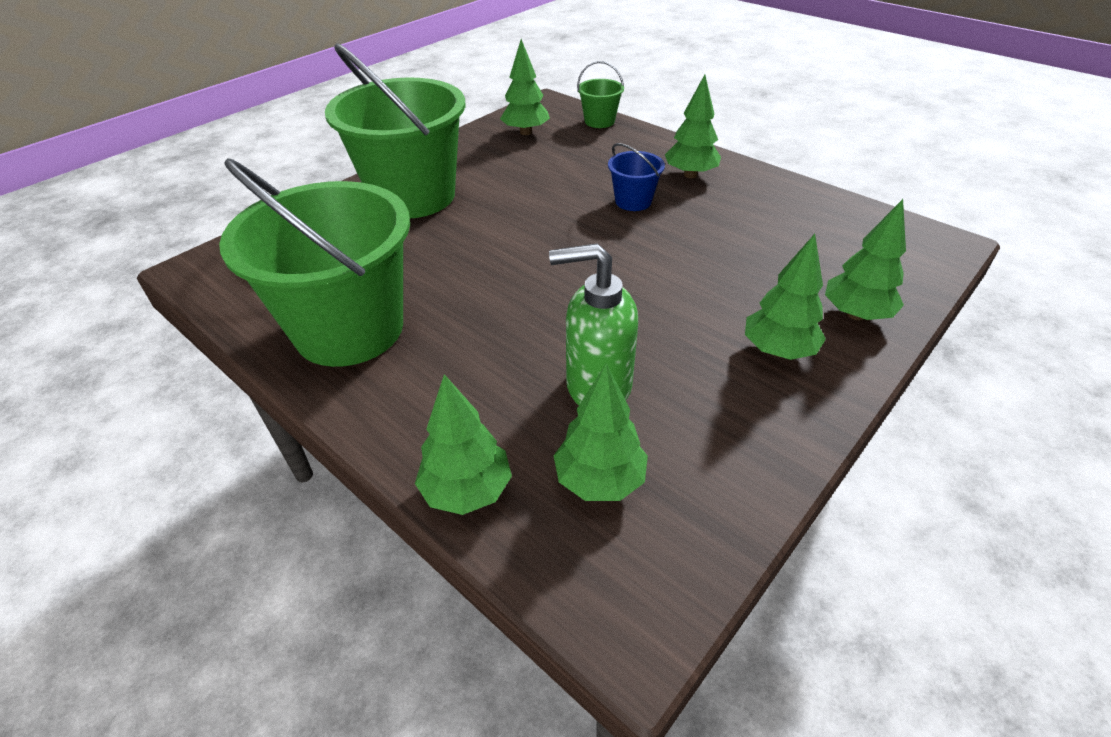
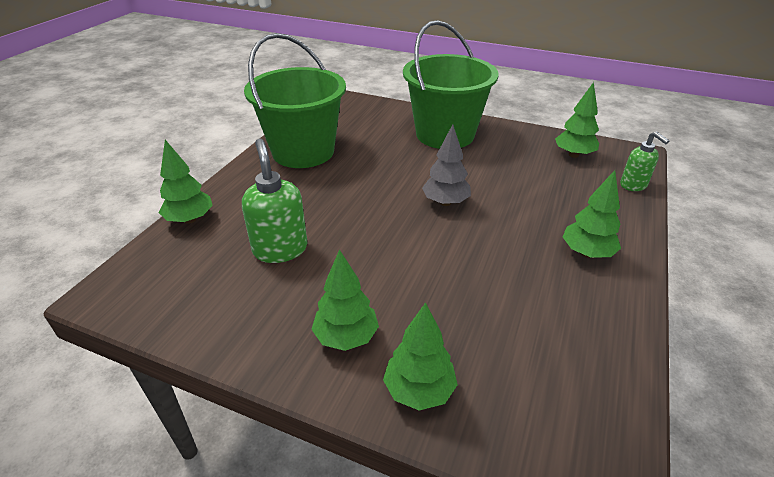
camera: 70 degrees right, 5 degrees down
(565, 231) = (445, 202): none -> grey tree
(599, 121) = (633, 185): green bucket -> green soap dispenser
(599, 480) = (200, 265): green tree -> none
(633, 201) = (512, 227): blue bucket -> none

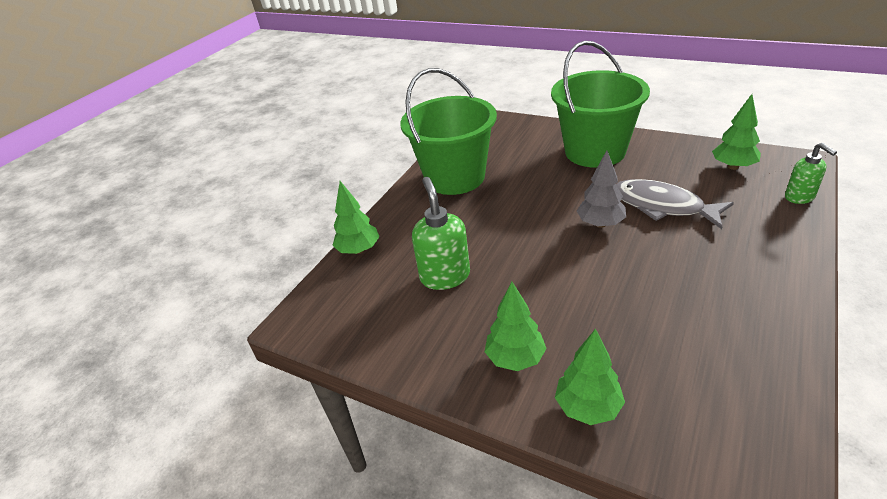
camera: 10 degrees right, 0 degrees up
(506, 188) = (662, 206): none -> grey fish
(587, 253) = (749, 271): green tree -> none

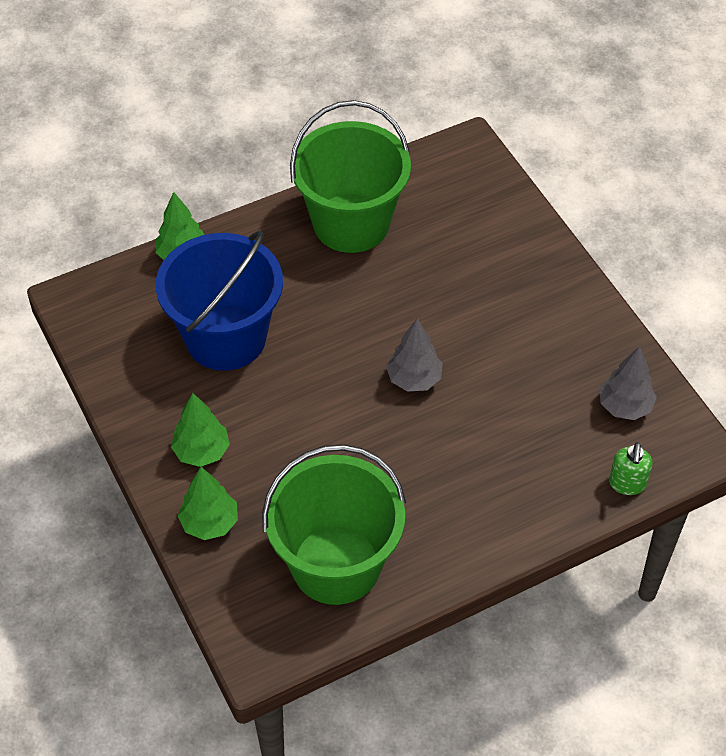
camera: 30 degrees right, 15 degrees up
(445, 276) = (226, 337): green soap dispenser -> blue bucket
(595, 151) = (523, 287): green bucket -> green bucket (336, 564)
(662, 206) = (493, 401): grey fish -> none
(733, 166) = (624, 406): green tree -> grey tree

